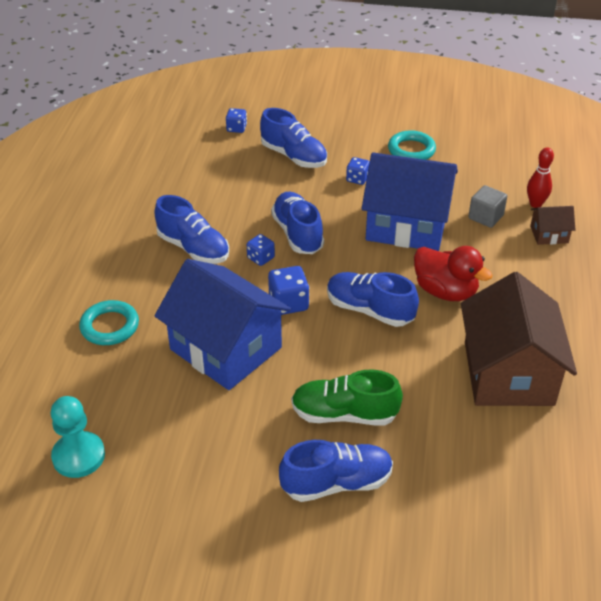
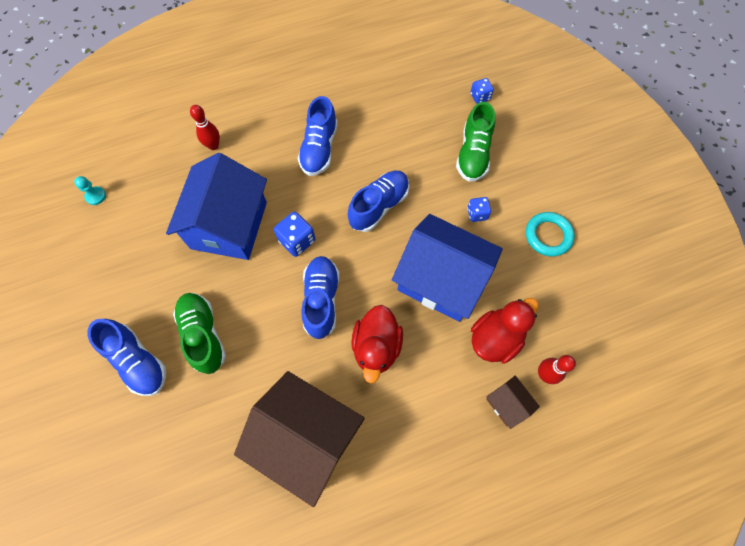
camera: 60 degrees right, 25 degrees up
(78, 456) = (96, 196): turquoise pawn -> turquoise pawn, size x0.55
(110, 326) = (213, 146): turquoise ring -> red bowling pin
(261, 258) = (335, 196): blue dice -> none
(294, 156) = (473, 154): blue shoe -> green shoe
(407, 225) = (441, 280): blue house -> blue house turned 45 degrees counterclockwise
(485, 217) = (495, 338): grey cube -> red duck
(508, 373) = (306, 438): brown house -> brown house turned 60 degrees clockwise

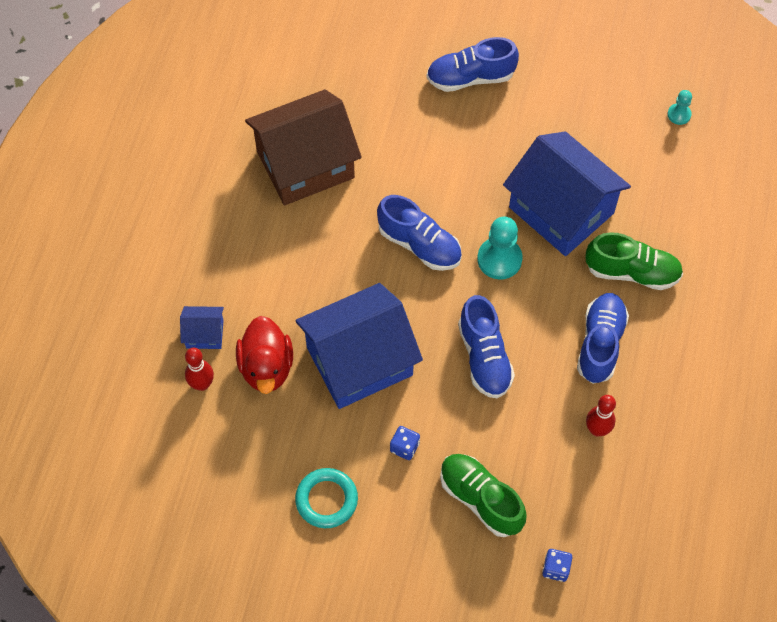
camera: 125 degrees right, 5 degrees down
(203, 335) = (457, 135): green shoe -> green shoe (632, 272)
(213, 146) = (675, 244): red bowling pin -> red bowling pin (597, 430)
(297, 240) = (499, 259): blue dice -> turquoise pawn
(319, 148) = (600, 344): blue shoe -> blue shoe turned 60 degrees clockwise
(376, 347) = (339, 262): red duck -> none
(507, 404) = (204, 334): brown house -> blue house

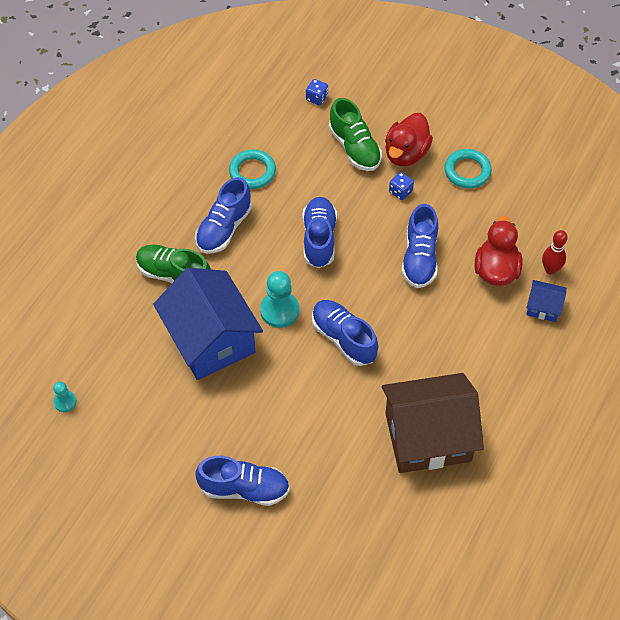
camera: 165 degrees left, 5 degrees down
(359, 361) = (419, 258): blue house -> blue shoe
(412, 507) = (406, 153): none -> red duck
(597, 430) = (252, 172): red bowling pin -> turquoise ring

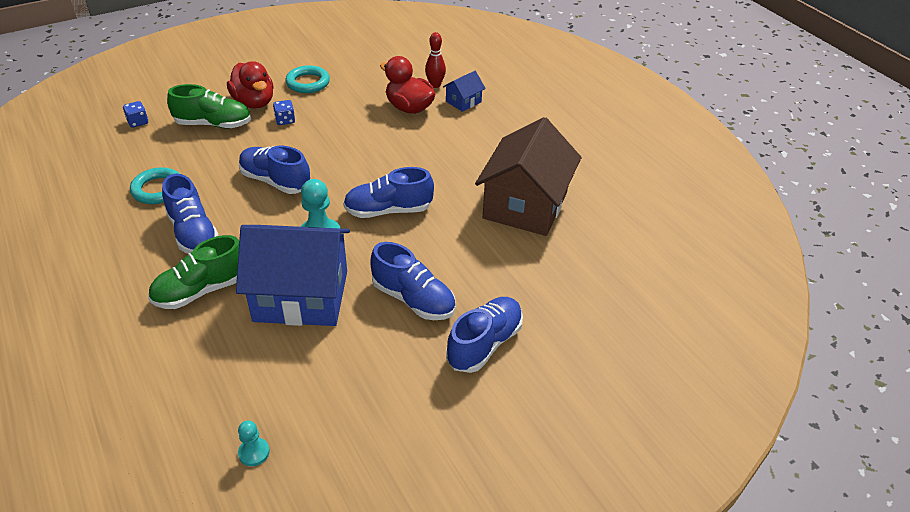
camera: 60 degrees left, 15 degrees down
(419, 258) = (357, 138): blue shoe -> blue shoe (413, 299)

